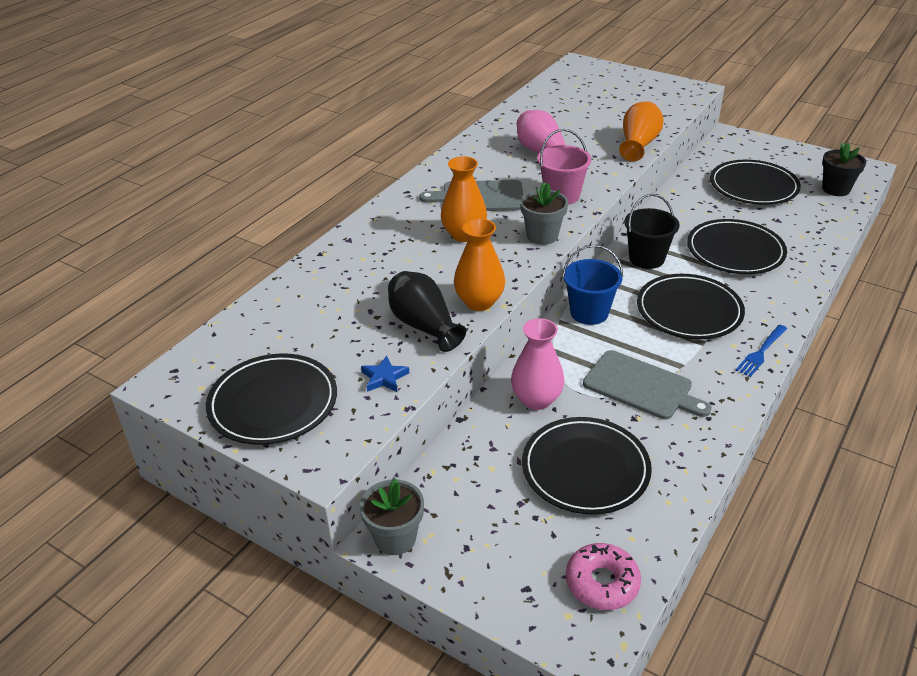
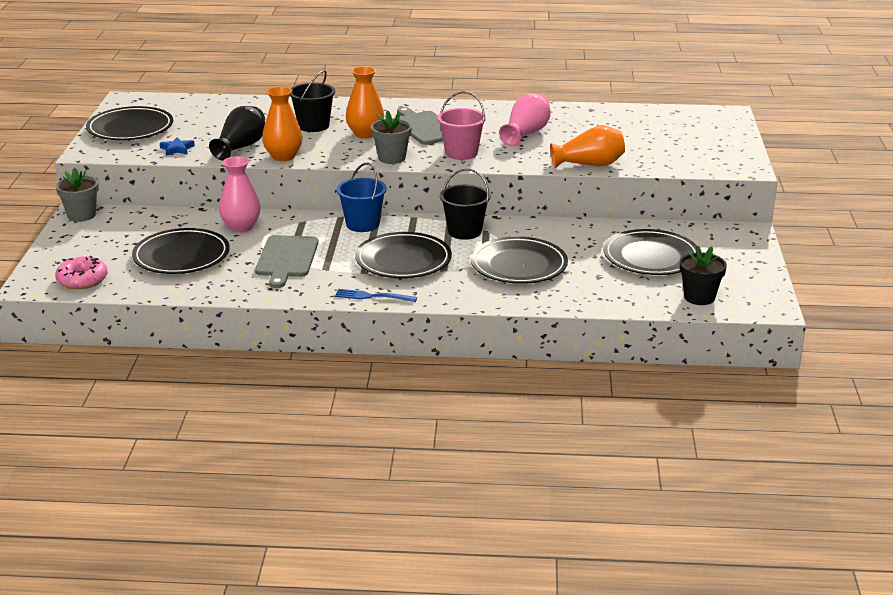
camera: 60 degrees right, 10 degrees down
(409, 260) = (313, 126): none -> black bucket

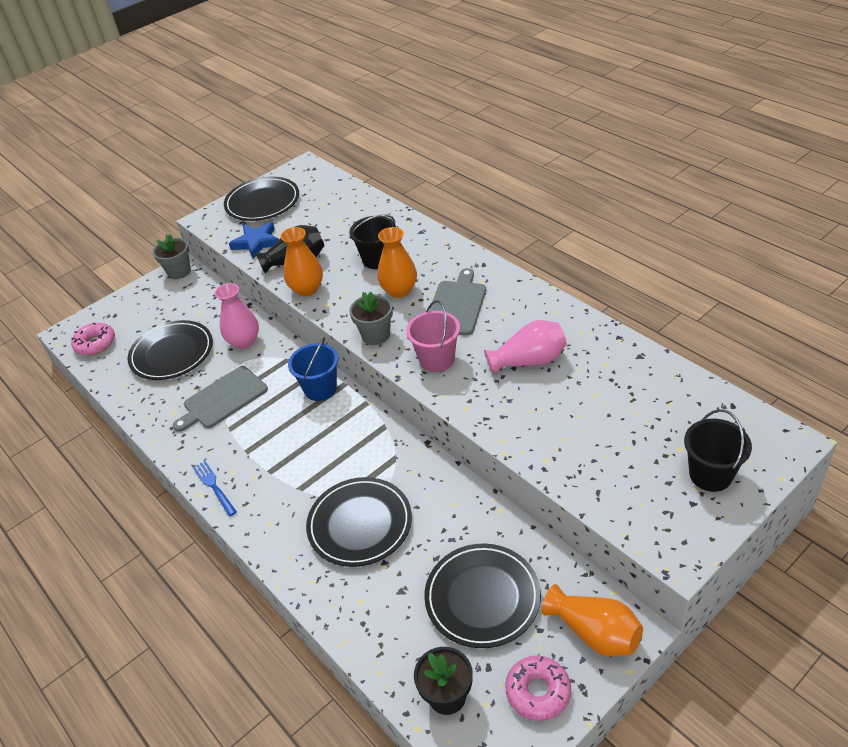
camera: 50 degrees right, 15 degrees up
(177, 149) = (256, 242): blue star -> blue star, size x1.63
(403, 260) = (289, 455): black plate -> none
(464, 231) = (378, 447): black bucket -> black bucket (710, 475)
(589, 164) = (524, 444): orange vase -> orange vase (594, 633)
(742, 273) = (538, 692): none -> pink donut

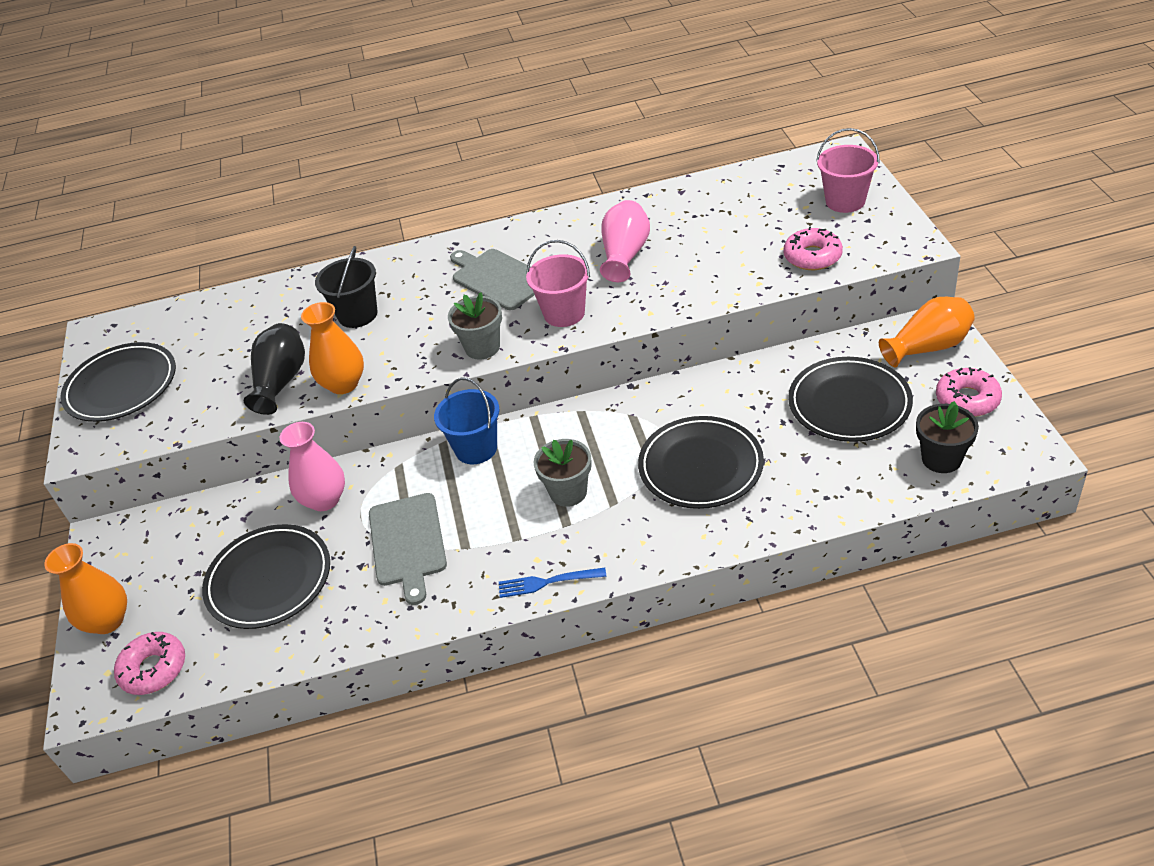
camera: 60 degrees left, 0 degrees up
(179, 272) = (106, 540): grey flower pot -> grey flower pot (568, 492)
(256, 242) = (199, 409): blue star -> none
(399, 290) = (429, 312): orange vase -> orange vase (108, 621)
(607, 483) = (812, 256): none -> pink donut
(710, 475) = (845, 201): black bucket -> pink bucket

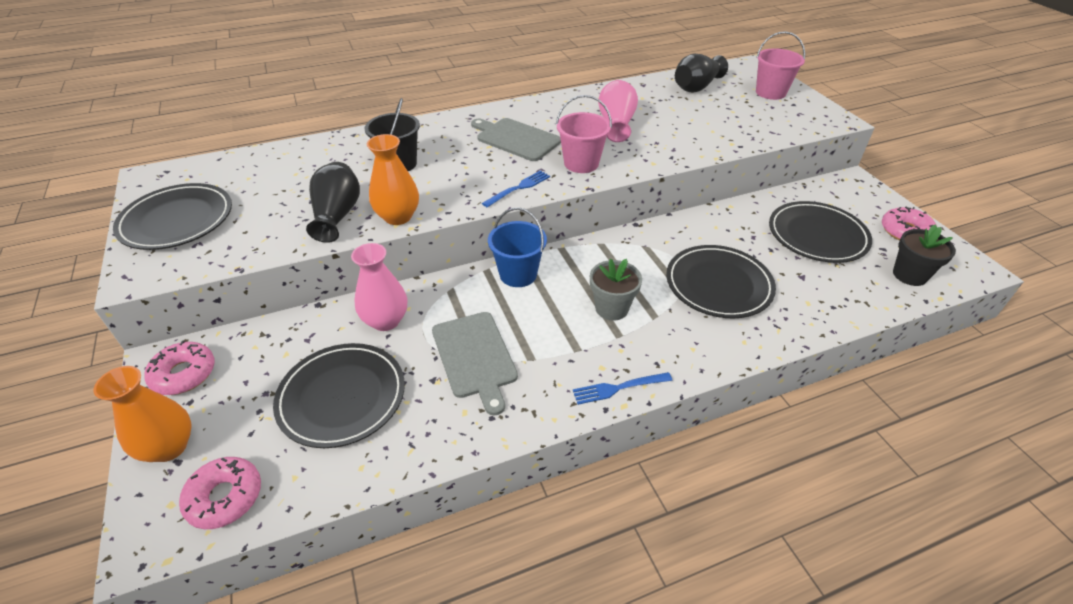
camera: 15 degrees left, 0 degrees up
(482, 347) = (518, 188): grey flower pot -> blue fork
(749, 194) = (696, 87): none -> black vase
(812, 256) = (764, 126): pink donut -> pink donut (184, 374)
(928, 347) = (856, 195): orange vase -> none

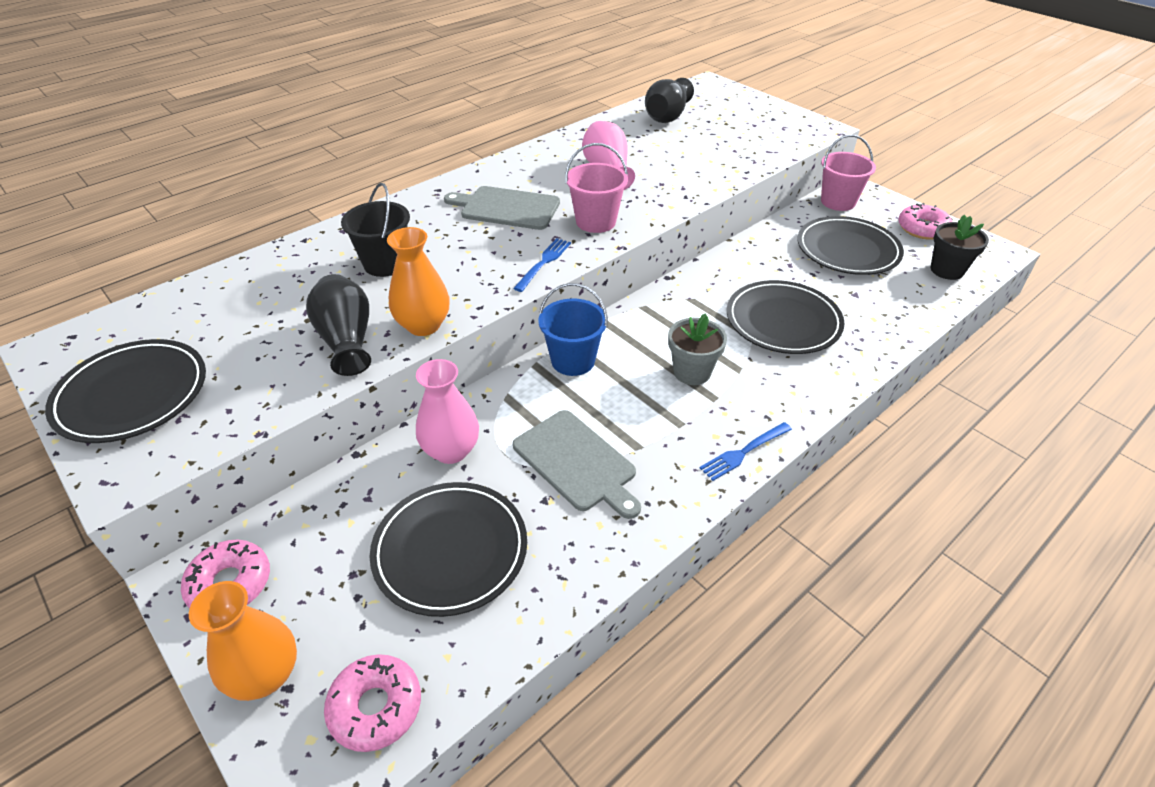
camera: 20 degrees left, 0 degrees up
(770, 92) = (744, 110): pink bucket -> pink bucket (838, 202)

